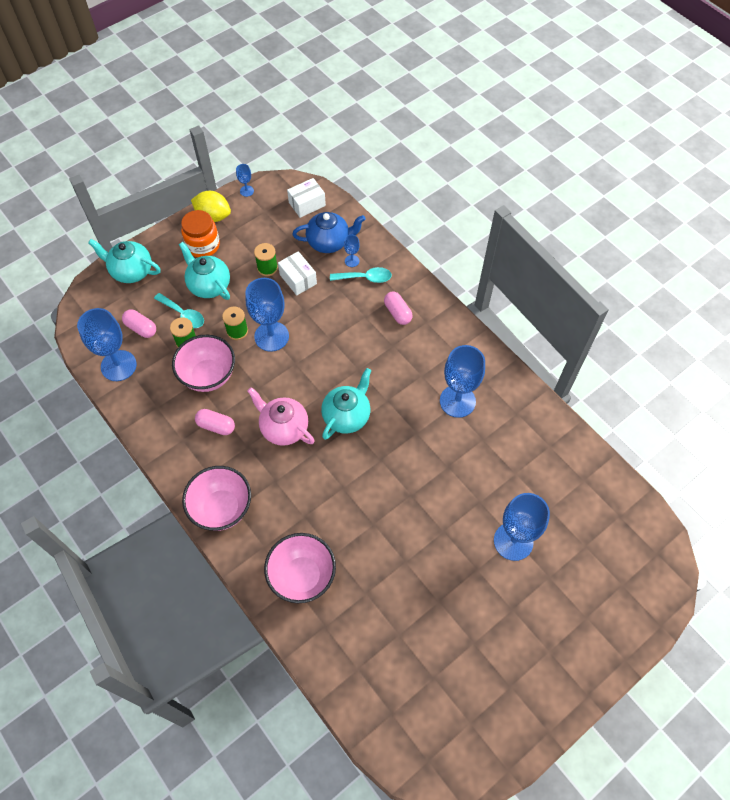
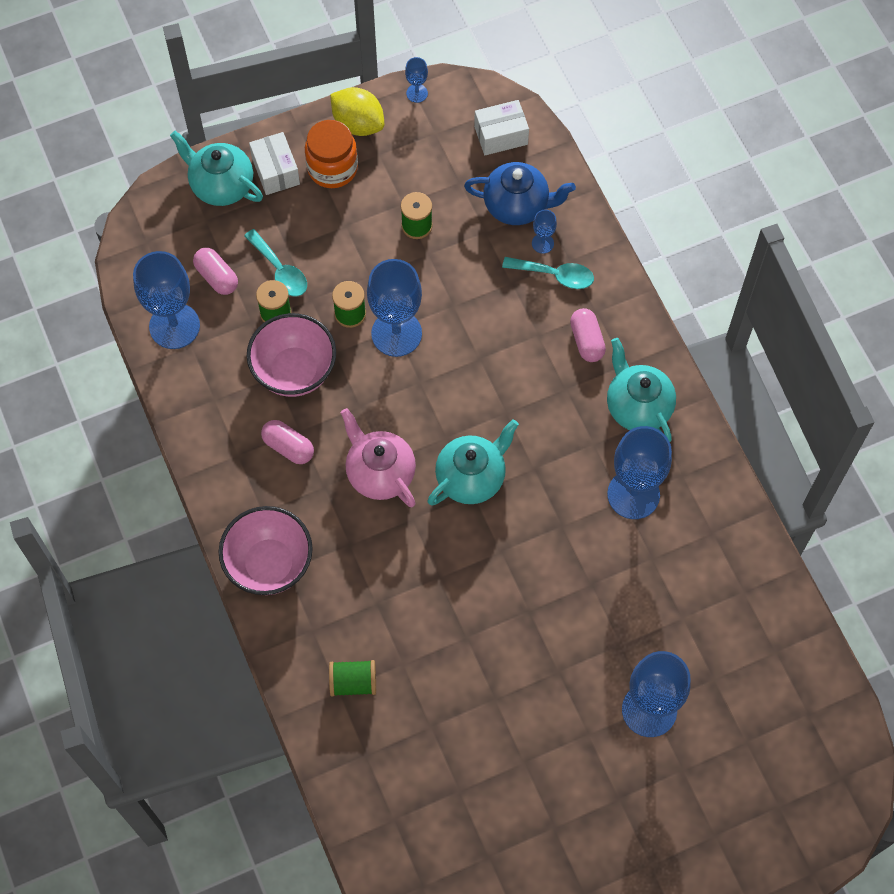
camera: 15 degrees right, 5 degrees up
(209, 285) = (326, 234): turquoise teapot -> turquoise teapot (637, 407)
(298, 279) = (456, 254): white box -> white box (275, 171)
(302, 576) = (353, 682): pink bowl -> green spool

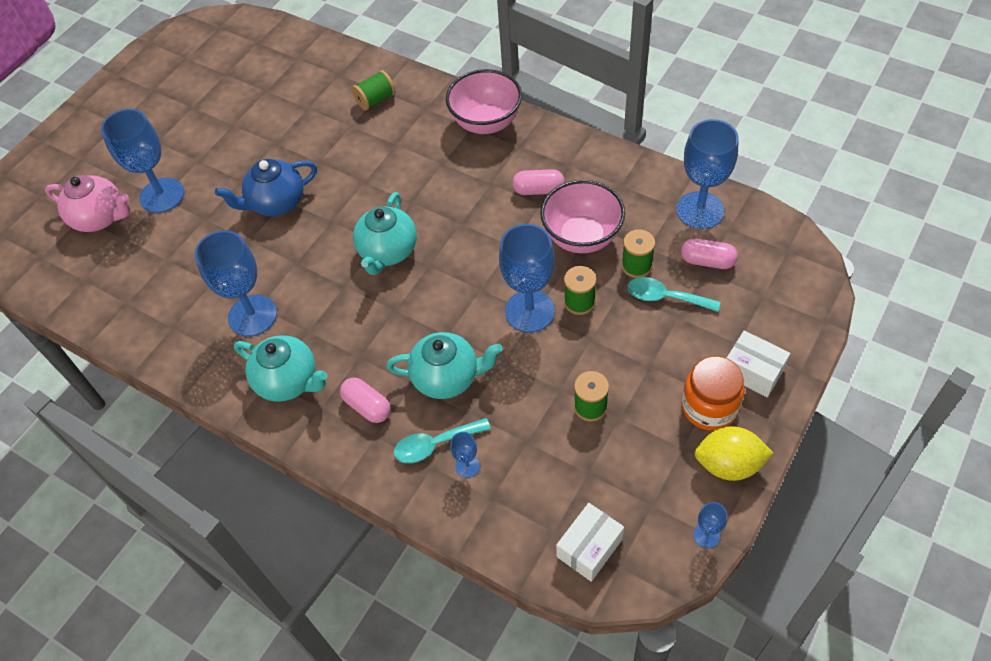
camera: 150 degrees right, 10 degrees down
(221, 185) = (782, 329): turquoise teapot -> turquoise teapot (447, 377)
(379, 473) = (458, 214): pink teapot -> pink teapot (100, 218)
(517, 206) = (517, 486): blue teapot -> blue teapot (276, 203)

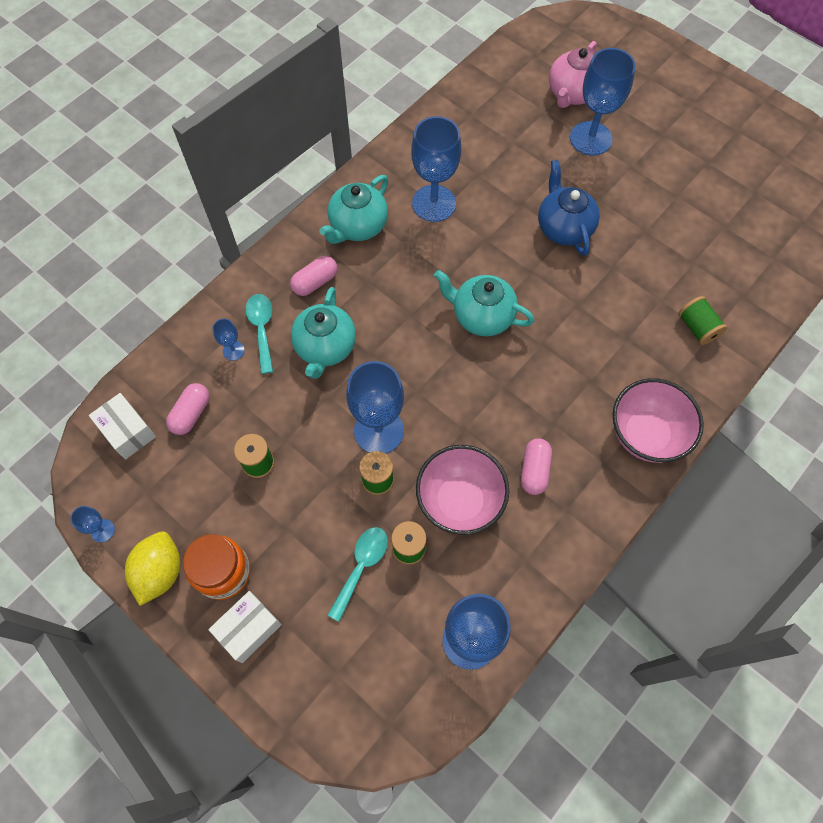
camera: 95 degrees right, 10 degrees up
(707, 261) = (397, 626): pink capsule -> pink capsule (191, 414)

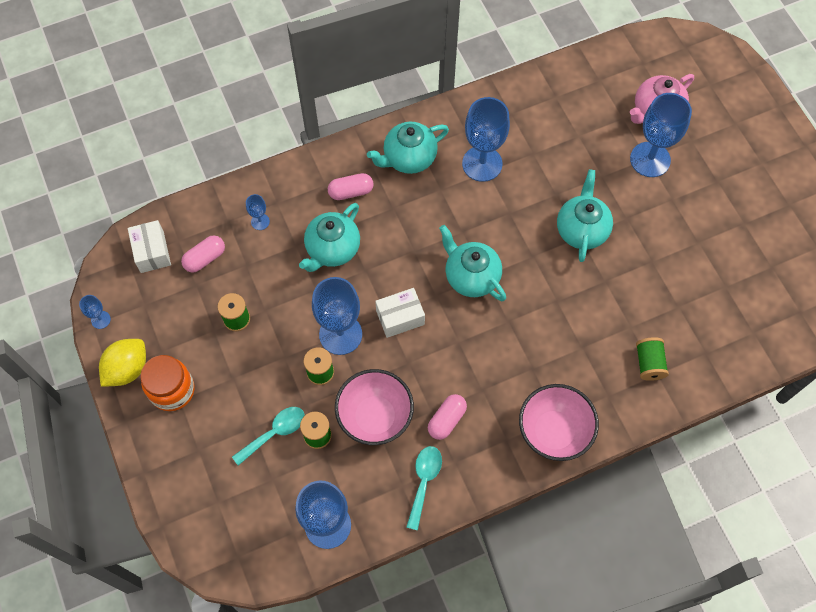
camera: 25 degrees right, 0 degrees up
(249, 629) = (170, 440): white box -> white box (400, 317)
(262, 329) = (290, 213): turquoise spoon -> turquoise spoon (424, 482)
(563, 228) = (581, 230): blue teapot -> turquoise teapot

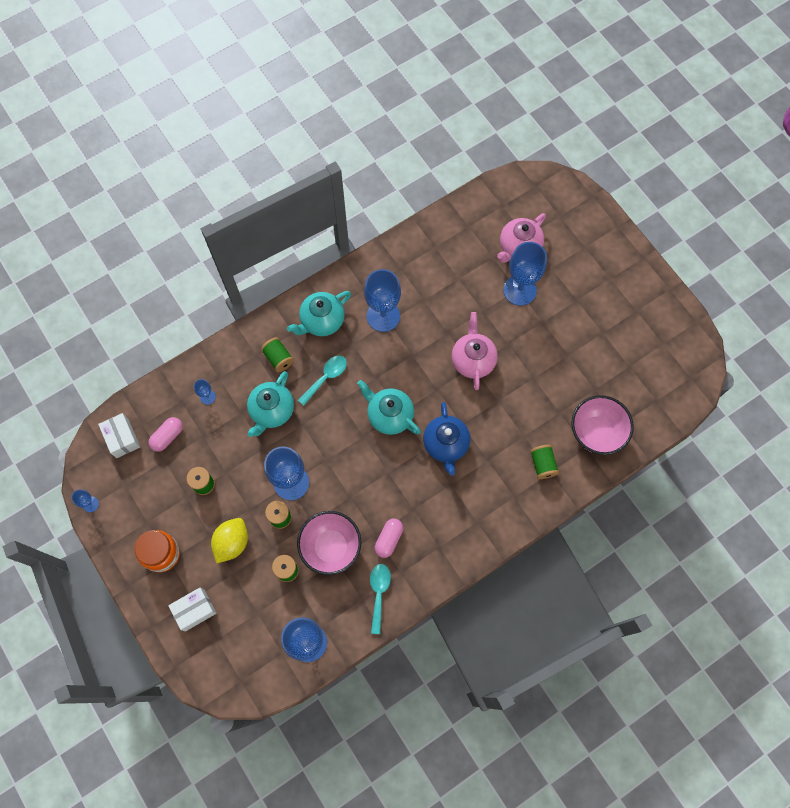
camera: 10 degrees left, 5 degrees up
(127, 369) = (121, 542): yellow lemon -> yellow lemon (232, 542)
(274, 433) = (252, 574): turquoise spoon -> turquoise spoon (326, 377)
(351, 192) = (278, 358): pink capsule -> green spool
(400, 317) = (337, 460): white box -> white box (195, 610)
(534, 321) = (446, 444): none -> blue teapot
(553, 432) = (475, 534): pink bowl -> pink bowl (596, 432)
(581, 230) = (473, 360): turquoise teapot -> pink teapot

